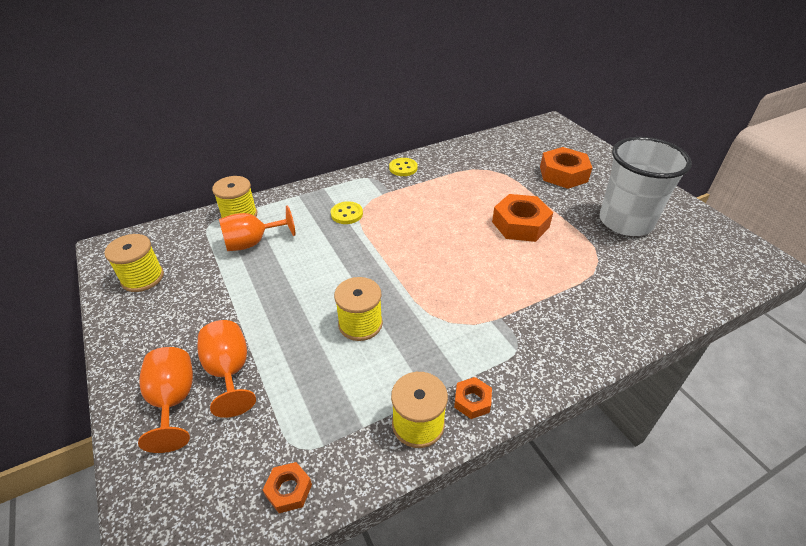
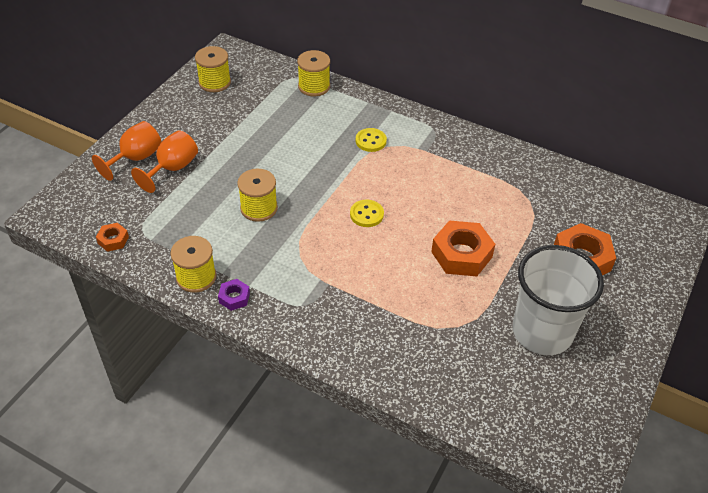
camera: 55 degrees right, 5 degrees up
(252, 243) = (291, 110): orange goblet -> none
(403, 168) = (469, 143): yellow button -> yellow button (366, 214)
(472, 401) = (234, 297): orange nut -> purple nut

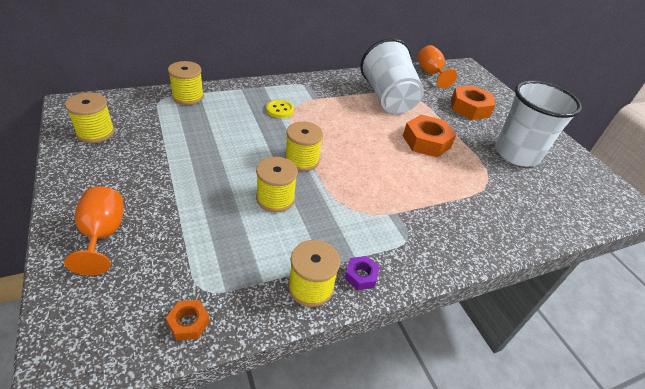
camera: 55 degrees left, 5 degrees down
(172, 168) = (155, 219): orange goblet -> orange goblet (430, 74)
(321, 194) = (302, 160): none -> yellow spool
(366, 214) = (347, 154): yellow button -> none
(498, 192) = (388, 98): none -> white cup

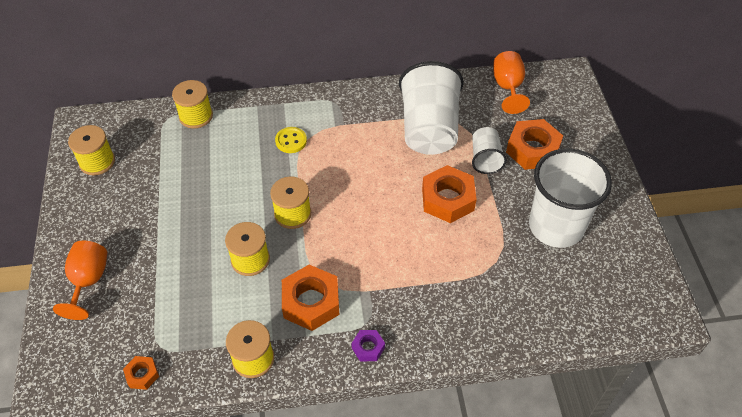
camera: 20 degrees right, 10 degrees up
(348, 228) = (311, 302): none -> orange nut
(361, 276) = (303, 355): purple nut -> purple nut (368, 348)
(439, 115) = (485, 159): none -> white cup

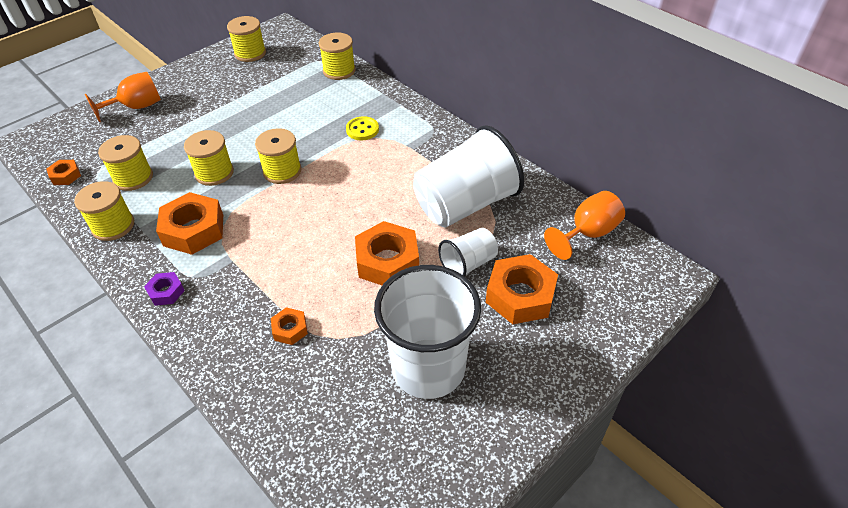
camera: 55 degrees right, 5 degrees down
(199, 321) = (133, 178): none -> yellow spool
(468, 285) = (290, 329): none -> orange nut

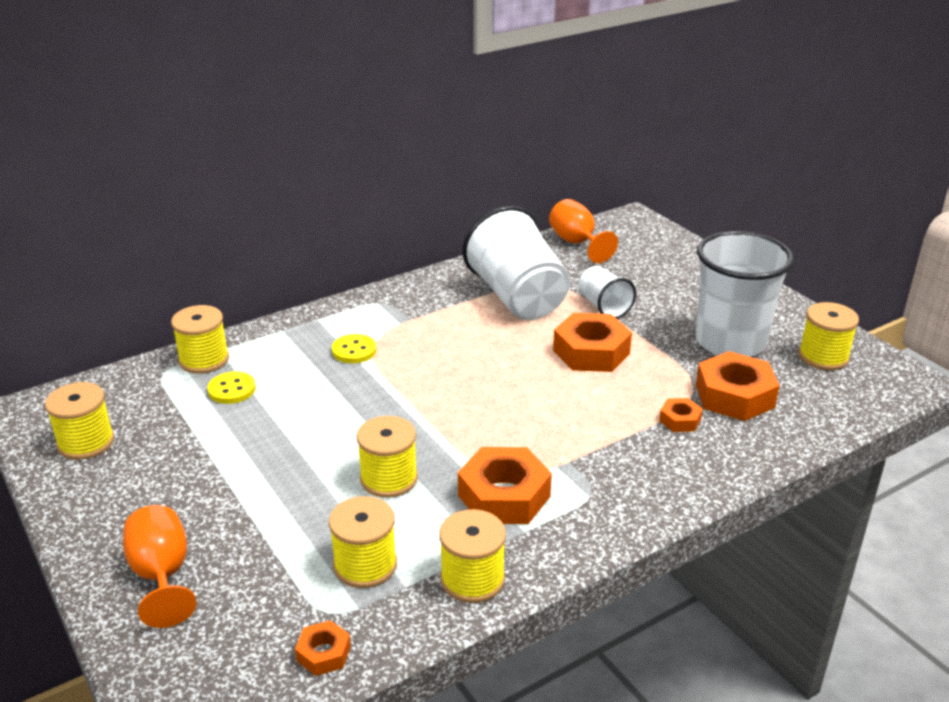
camera: 80 degrees left, 15 degrees down
(166, 292) = (613, 517): purple nut -> none
(282, 171) = (410, 418): yellow spool -> yellow spool (823, 357)
(307, 89) = (232, 389): none -> yellow button
(520, 295) = (648, 286): orange nut -> orange nut (734, 396)

